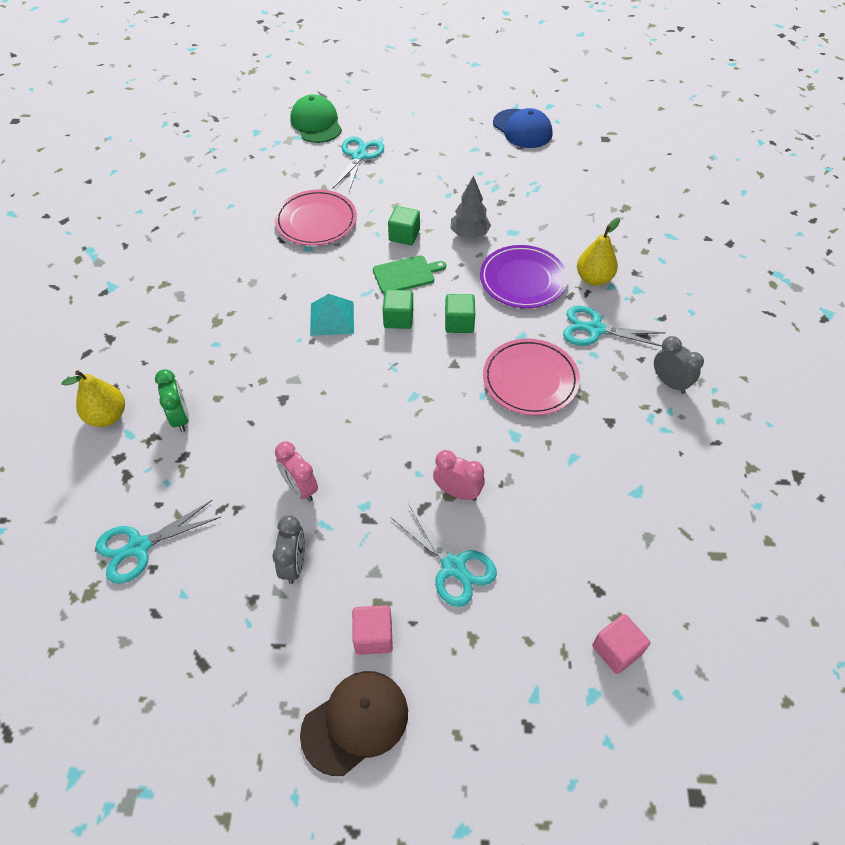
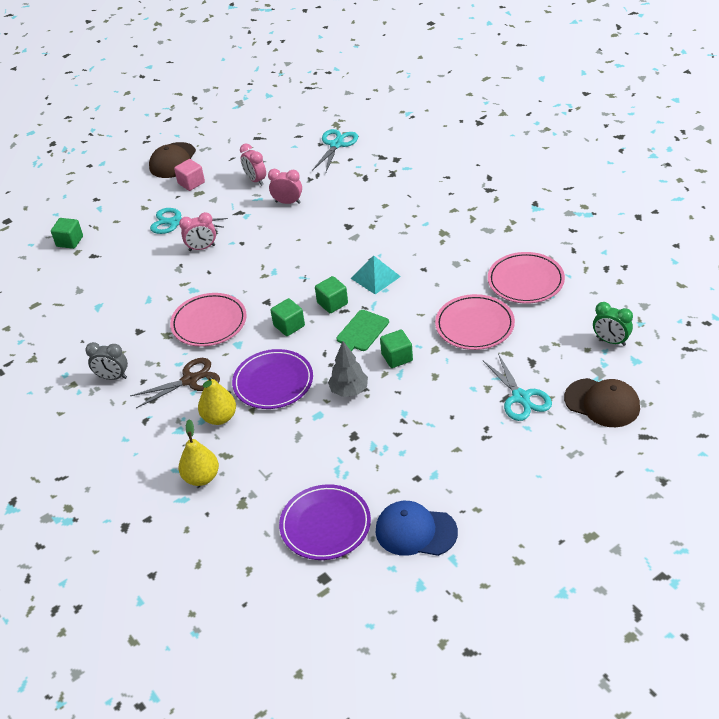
camera: 145 degrees right, 10 degrees down
(107, 416) = (429, 166): yellow pear -> yellow pear (201, 477)
(180, 418) = (391, 187): green clock -> green clock (610, 341)
(228, 229) = (525, 281): none -> pink plate
(294, 564) = (255, 180): grey clock -> pink clock
(316, 123) = (602, 403): green cap -> brown cap
(577, 163) = (325, 525): none -> purple plate
(595, 329) = (190, 380): turquoise scissors -> brown scissors
(616, 650) = (69, 241): pink cube -> green cube

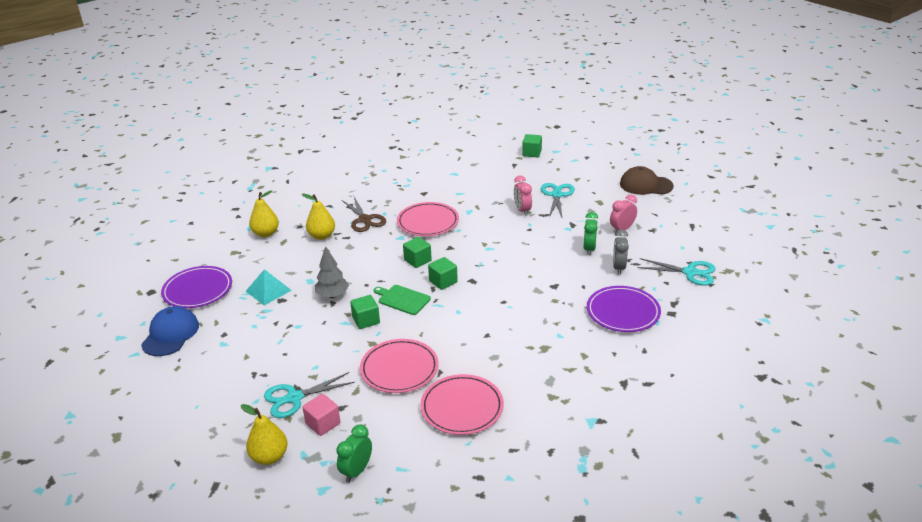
camera: 85 degrees right, 10 degrees down
(112, 377) = (376, 188): grey clock -> grey clock (618, 268)
(191, 183) = (613, 197): pink cube -> pink cube (323, 424)
(273, 382) = (352, 257): purple plate -> purple plate (623, 312)
(288, 202) = (589, 249): pink clock -> green clock
(375, 277) = (476, 305): turquoise pyramid -> turquoise pyramid (268, 290)
(602, 403) = (269, 457): brown cap -> yellow pear

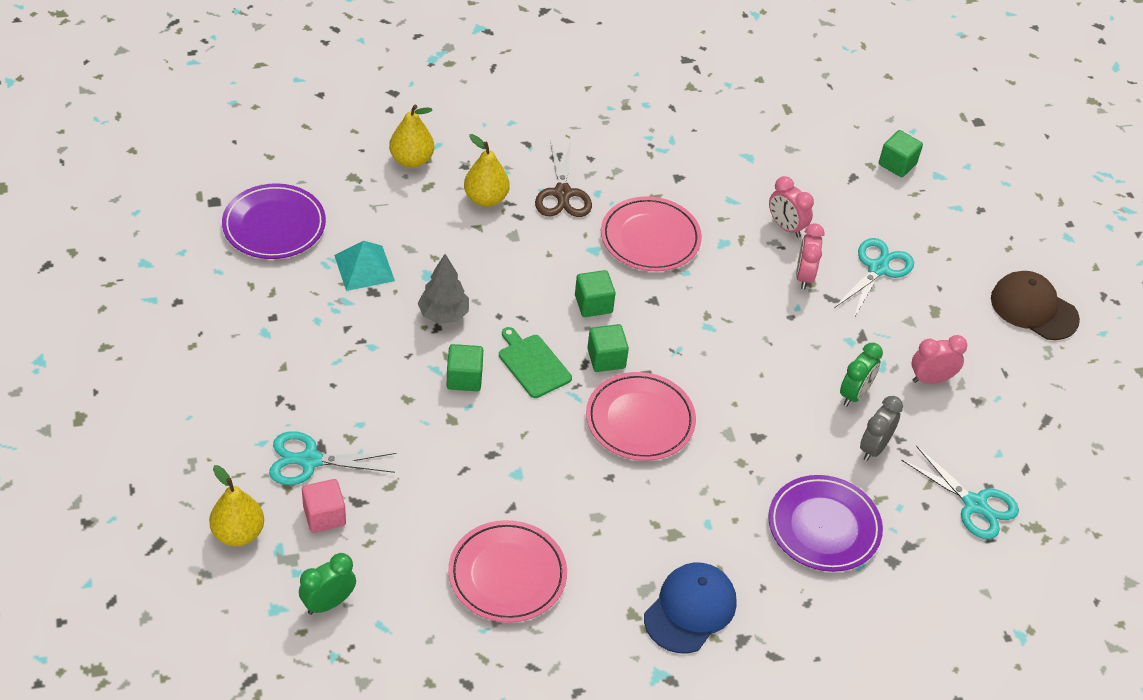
camera: 20 degrees right, 15 degrees up
(170, 334) = (207, 287): blue cap -> blue cap (690, 609)
(399, 369) = (463, 477): pink plate -> pink plate (640, 420)
(496, 194) = (786, 227): none -> pink clock

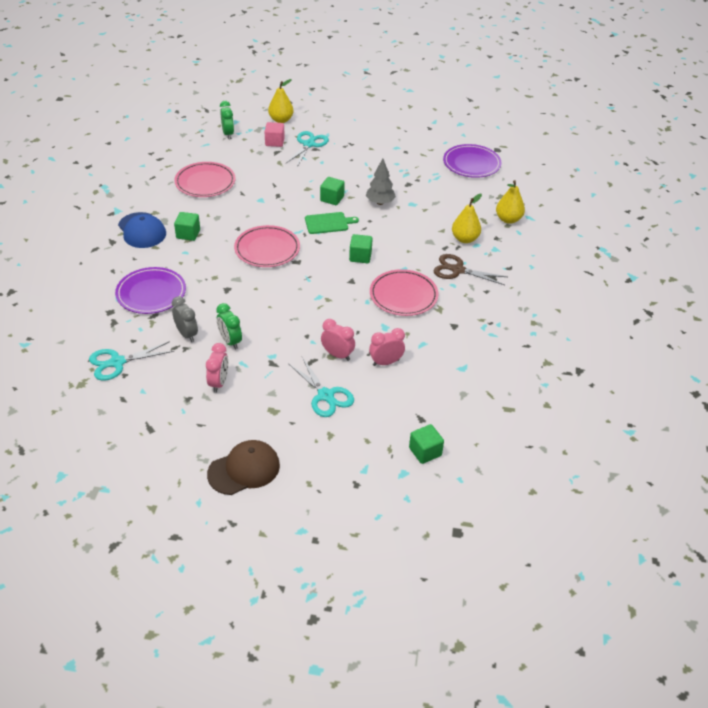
camera: 115 degrees right, 5 degrees down
(364, 267) = (427, 185): turquoise pyramid -> none
(606, 358) = (317, 250): green cube -> green cube (188, 234)

